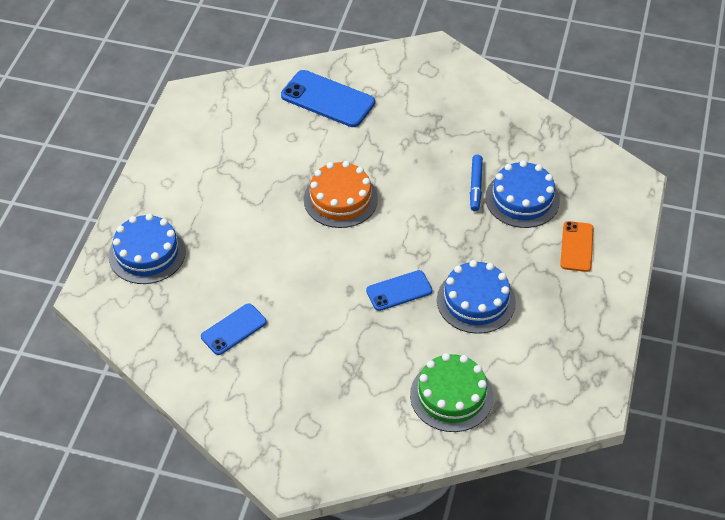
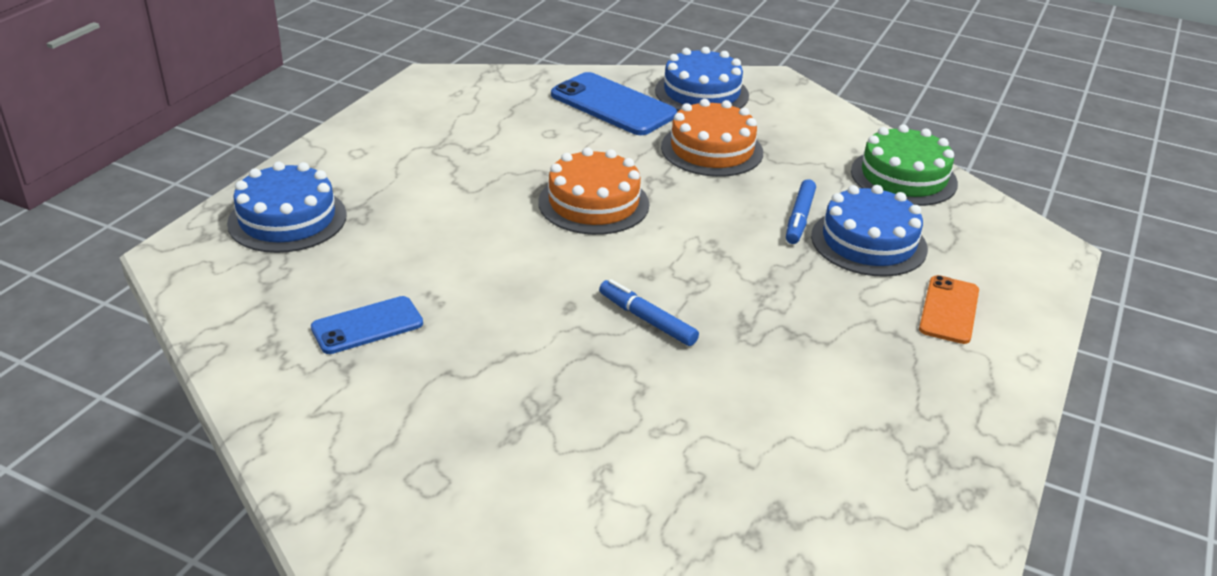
camera: 10 degrees right, 15 degrees down
(399, 291) = (647, 319): blue phone -> blue marker
(406, 132) = (712, 150): none -> orange cake
(451, 396) = (695, 477): green cake -> green cake (903, 177)
(476, 301) = (769, 352): blue cake -> blue cake (701, 93)

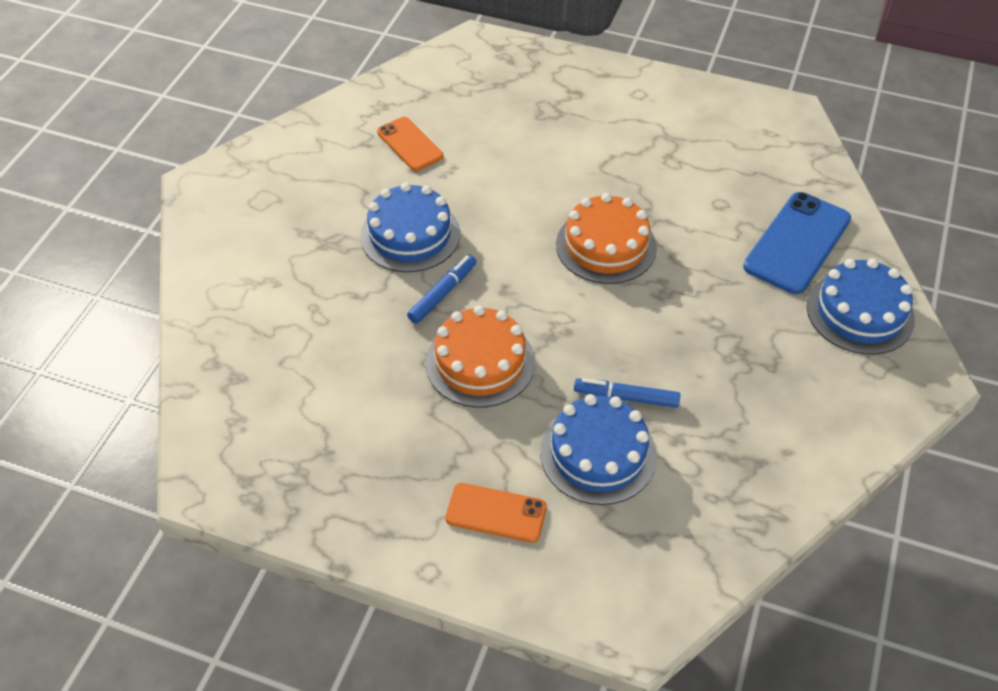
camera: 85 degrees right, 15 degrees up
(287, 219) = (530, 79): blue cake -> blue cake (410, 235)
(367, 326) = (410, 144): blue phone -> orange phone
(712, 150) = (736, 325): orange cake -> orange cake (480, 362)
(903, 177) = (741, 496): green cake -> none

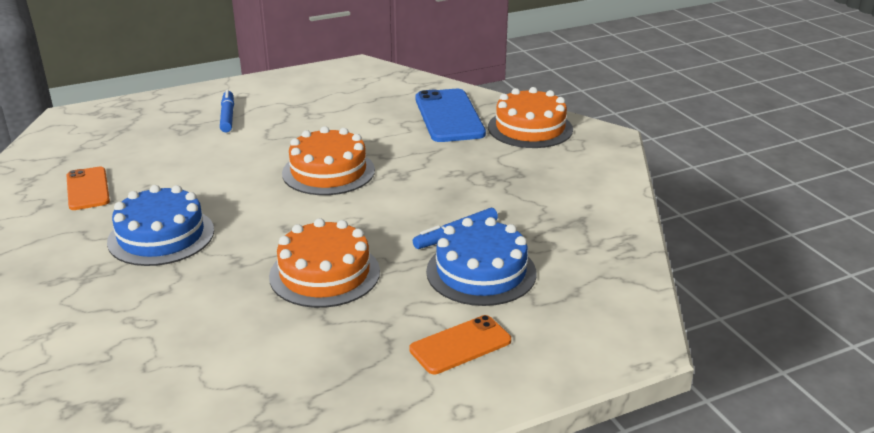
camera: 45 degrees left, 20 degrees down
(410, 144) = (88, 189): orange phone -> orange phone turned 60 degrees clockwise
(443, 293) = (238, 253): blue marker -> blue marker (227, 116)
(860, 312) = (530, 128): blue cake -> orange cake

